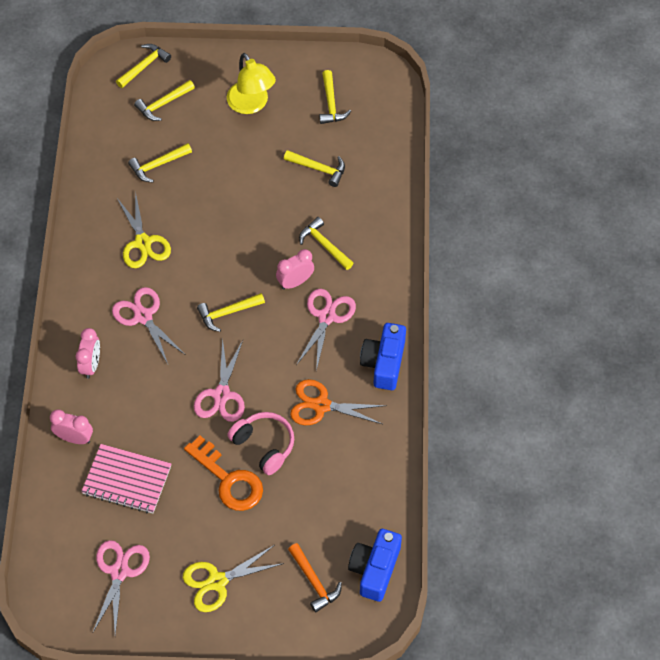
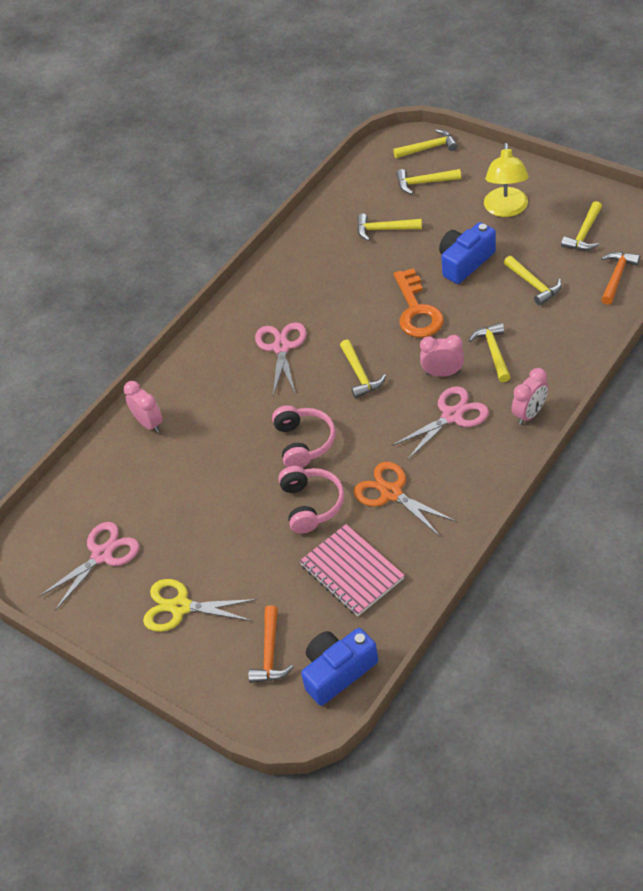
camera: 40 degrees right, 10 degrees down
(91, 365) = (207, 369): pink clock -> pink clock (529, 414)
(127, 480) = (167, 478): pink notebook -> pink notebook (352, 571)
(143, 242) = (325, 287): yellow scissors -> none
(221, 395) = (303, 443): pink scissors -> pink headphones
(227, 313) = (360, 374): yellow hammer -> yellow hammer turned 120 degrees counterclockwise
(228, 480) = (256, 520): orange key -> orange key (417, 311)
(381, 135) = (617, 277): none -> orange hammer
(384, 363) = (481, 481): blue camera -> blue camera (465, 262)

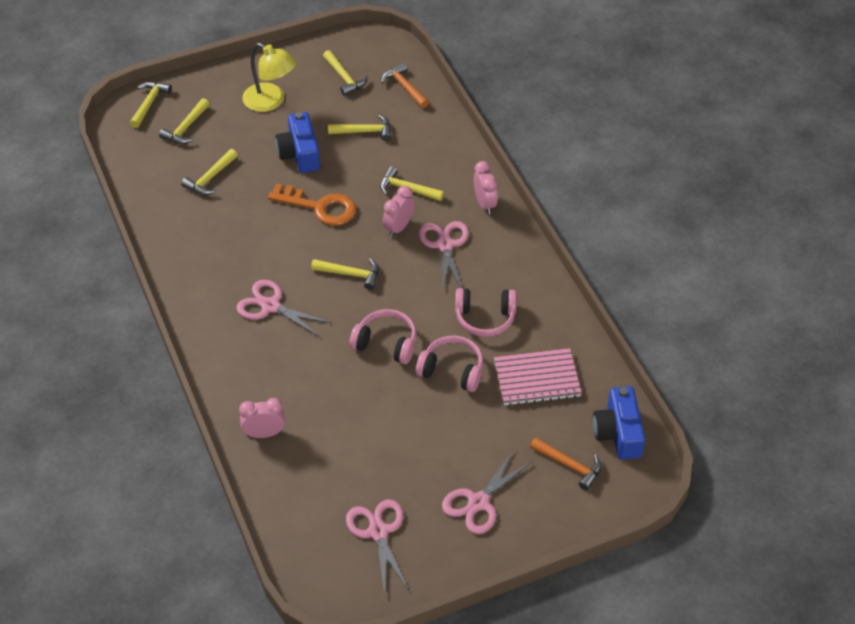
camera: 65 degrees left, 0 degrees up
(180, 607) = (478, 502): yellow scissors -> pink scissors
(391, 493) = (485, 318): orange scissors -> pink headphones

